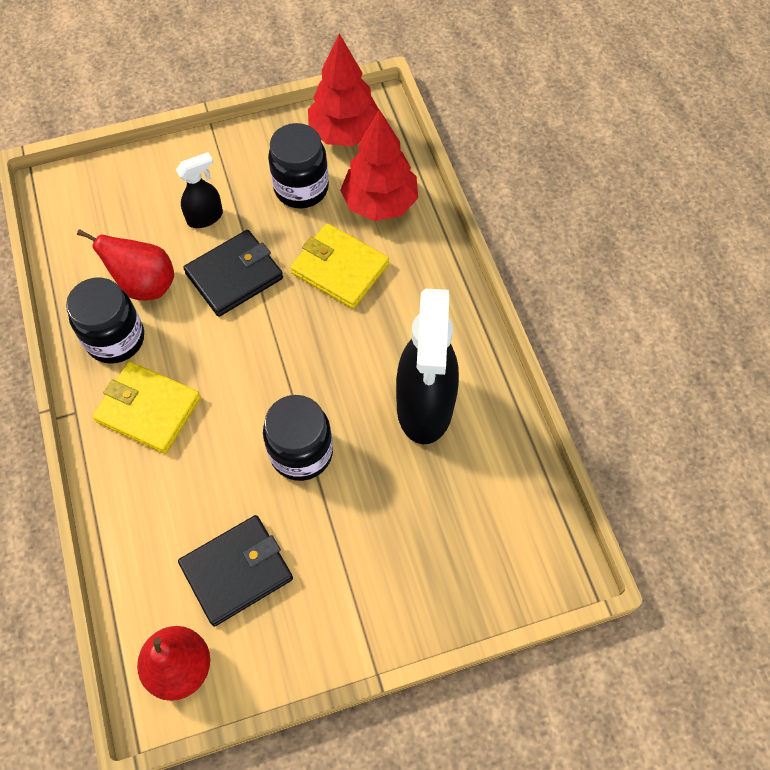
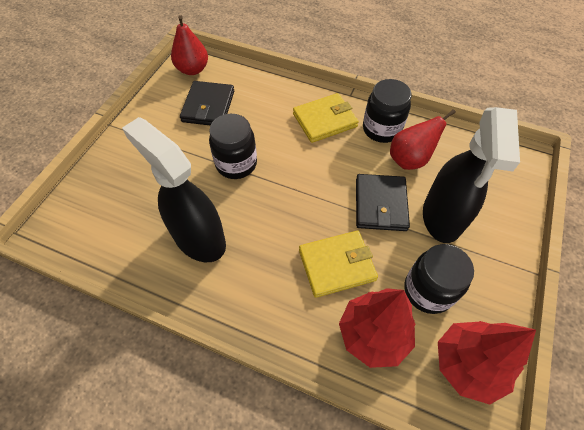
camera: 130 degrees right, 5 degrees down
(205, 217) = (442, 217): black spray bottle -> black spray bottle, size x2.06

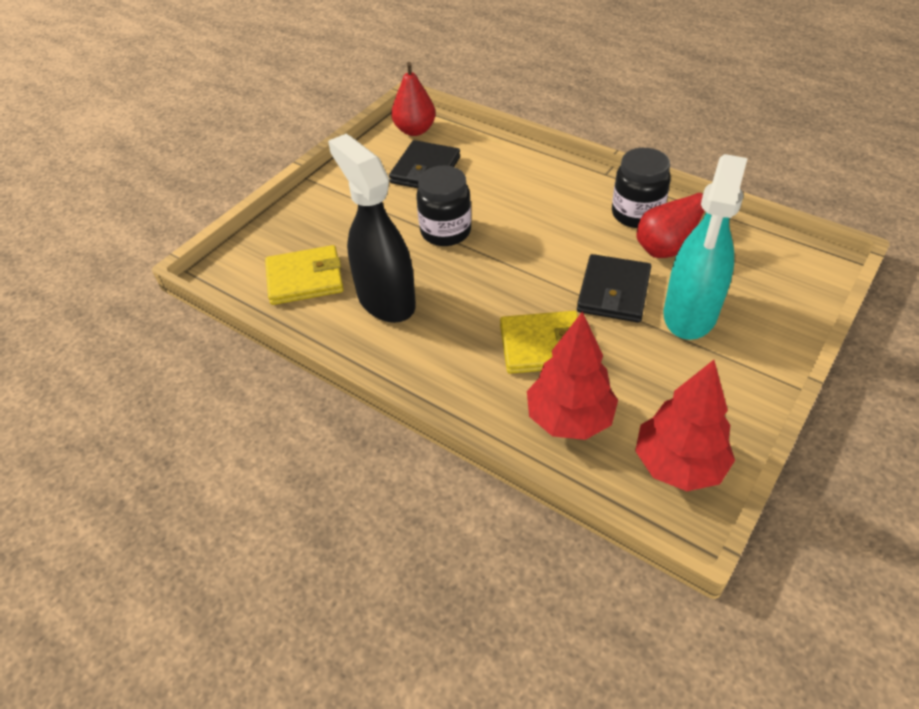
camera: 15 degrees right, 10 degrees down
(325, 120) = (565, 197): yellow wallet -> yellow wallet (305, 279)
(428, 291) = (649, 386): black jar -> none
(442, 217) = (690, 314): black spray bottle -> turquoise spray bottle

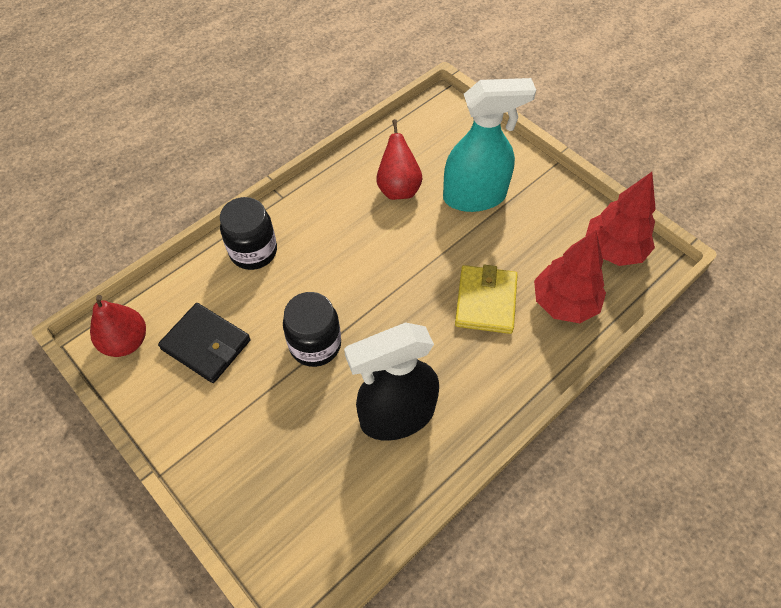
camera: 80 degrees left, 10 degrees up
(305, 279) = (342, 492): yellow wallet -> none
(613, 292) = (437, 236): black wallet -> none
(636, 214) = (347, 192): black jar -> black jar (253, 251)
(690, 314) = (475, 197): turquoise spray bottle -> turquoise spray bottle turned 45 degrees counterclockwise

